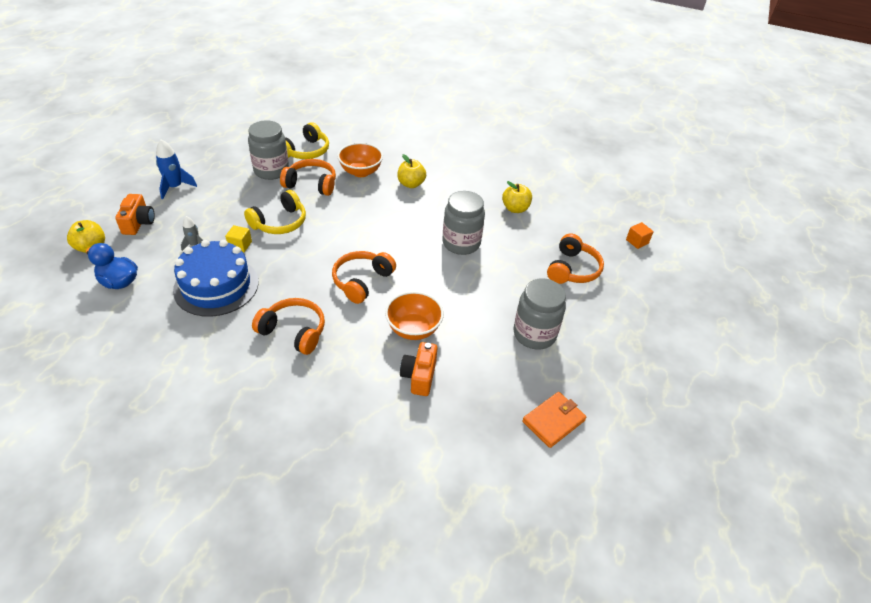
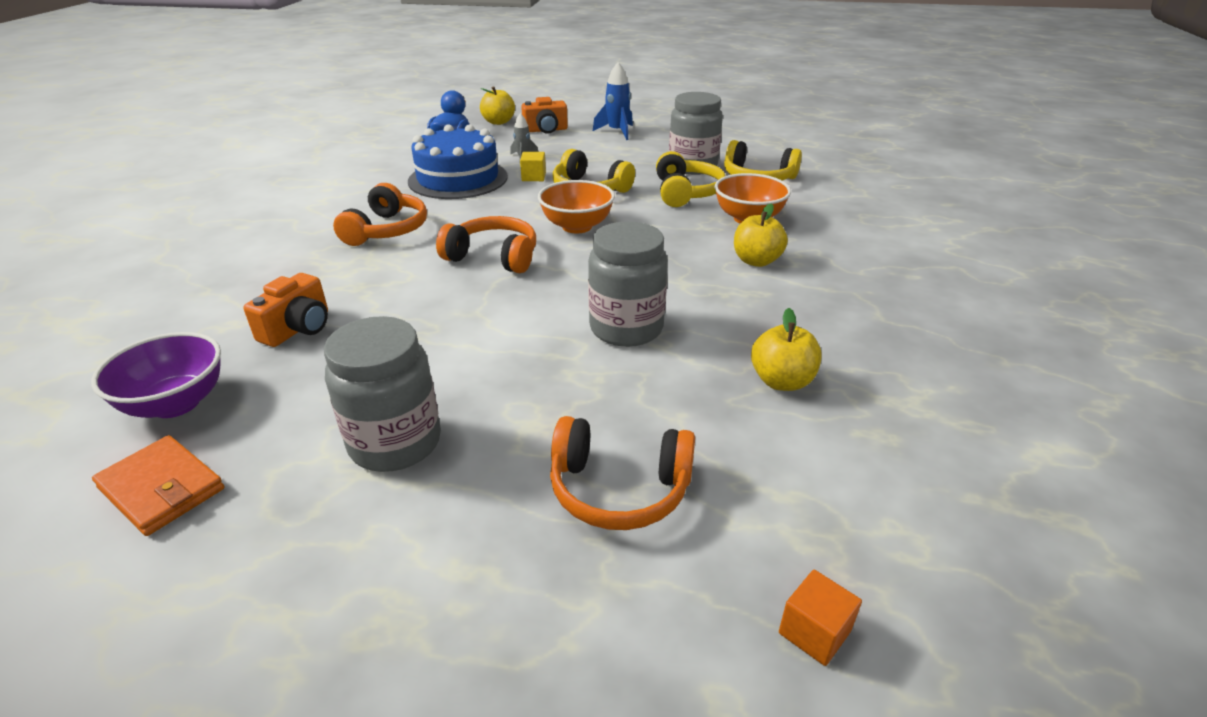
camera: 80 degrees right, 10 degrees down
(311, 184) = (686, 193): orange headphones -> yellow headphones
(413, 329) = (398, 310): orange bowl -> orange bowl (577, 226)
(419, 376) = (298, 328): orange camera -> orange camera turned 120 degrees clockwise
(484, 427) = (176, 403): none -> purple bowl

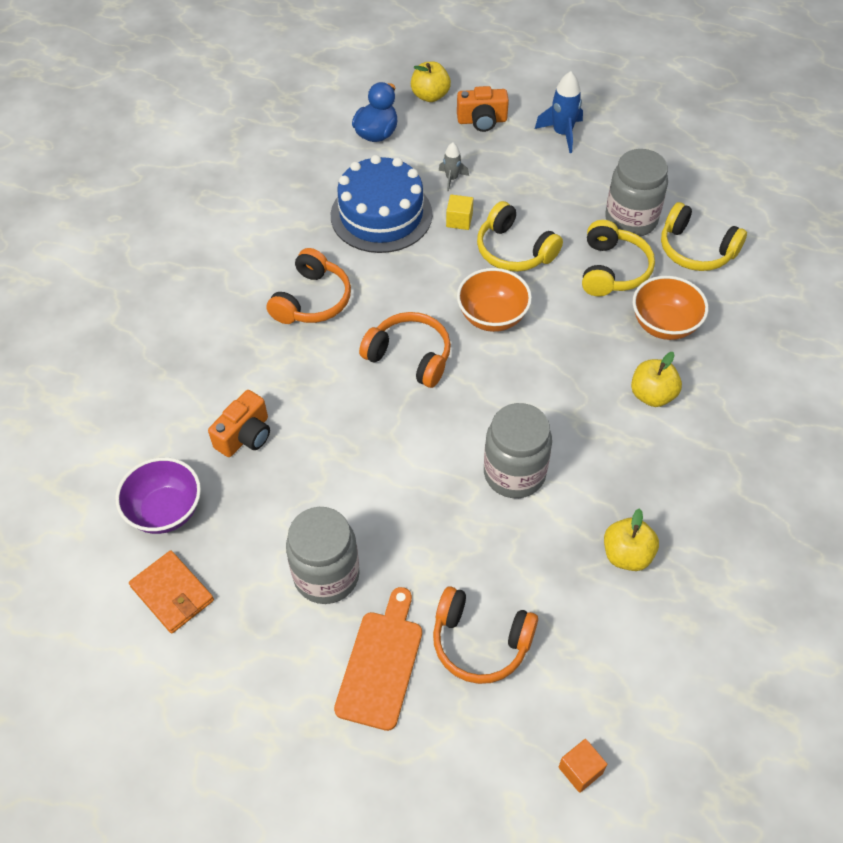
camera: 10 degrees right, 20 degrees up
(476, 533) = (381, 664): none -> orange cutting board

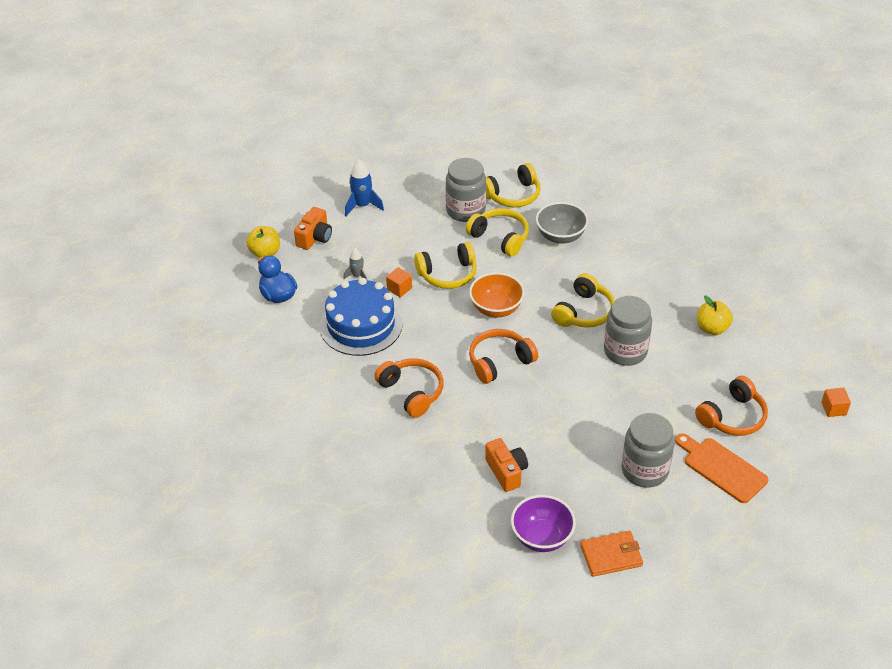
camera: 60 degrees left, 10 degrees down
(459, 220) = (399, 288): yellow cube -> orange cube
(550, 403) = (584, 312): none -> yellow headphones
(652, 395) = (609, 266): yellow apple -> none
(664, 325) = (560, 236): orange bowl -> grey bowl

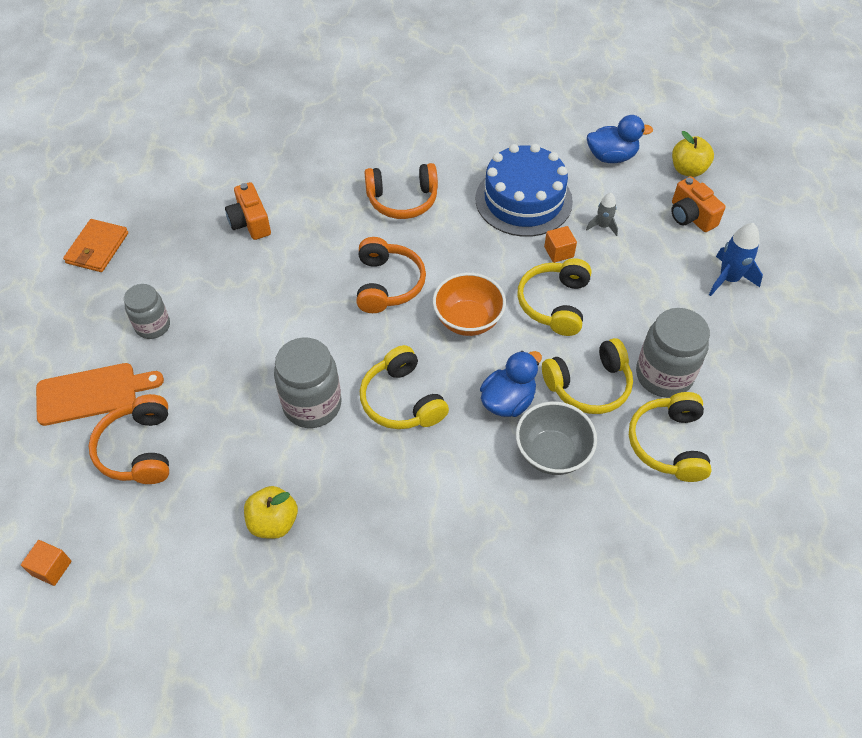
camera: 120 degrees right, 10 degrees up
(506, 472) = (250, 222): orange camera -> orange camera turned 60 degrees clockwise
(542, 267) = (508, 401): none -> blue duck
(542, 537) = (162, 212): purple bowl -> none
(644, 470) = (153, 326): grey jar -> grey jar, size x0.64

